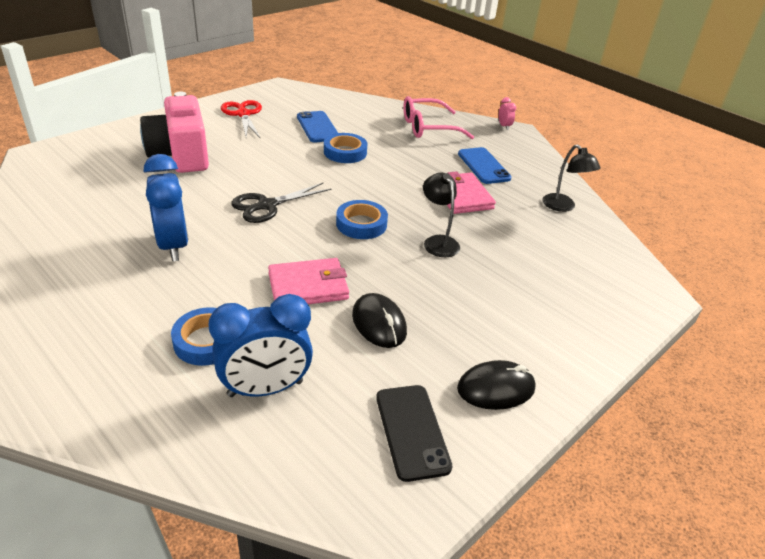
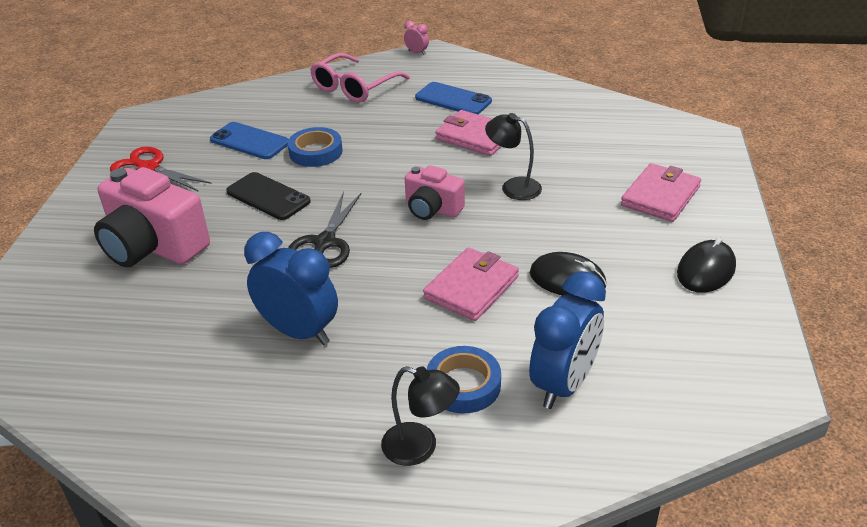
camera: 35 degrees left, 0 degrees up
(361, 224) = (432, 209): blue tape -> pink camera
(412, 431) = (699, 337): black phone -> black phone (268, 197)
(543, 313) = (660, 196): none -> pink wallet
(563, 207) = (560, 102): black lamp -> black lamp (420, 448)

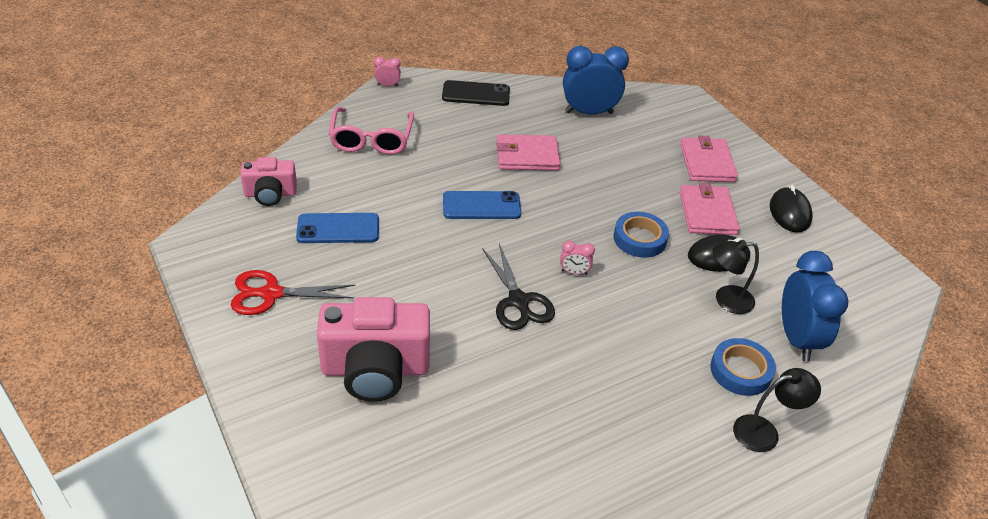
camera: 40 degrees left, 5 degrees up
(268, 197) = (421, 278): black phone -> black phone (476, 94)
(299, 332) = (587, 387): blue clock -> blue clock (589, 112)
(316, 152) = (412, 218): blue tape -> blue tape (639, 239)
(402, 239) = (574, 272): none -> pink clock
(432, 209) = (566, 236): pink camera -> pink camera (270, 194)
(453, 99) = (471, 125): blue phone -> blue phone (481, 206)
(471, 287) = (665, 291): pink wallet -> pink wallet (707, 213)
(513, 187) = (603, 192): black lamp -> black lamp (726, 300)

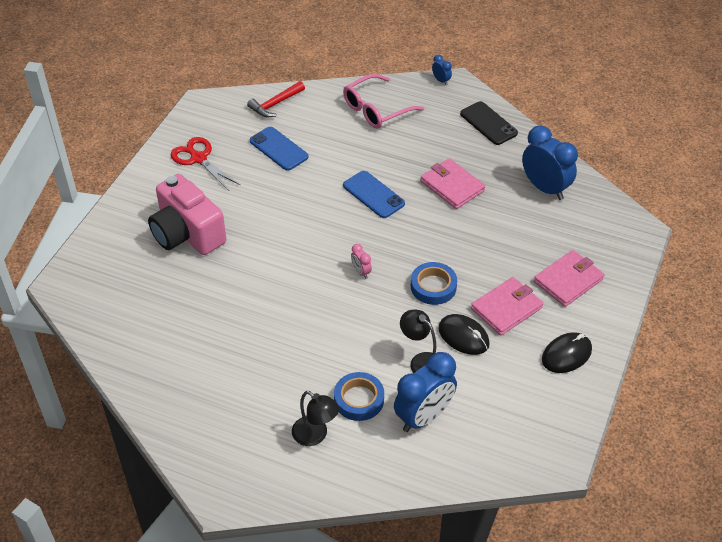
camera: 55 degrees right, 5 degrees up
(270, 194) = (275, 104): pink camera -> red hammer
(387, 85) = (441, 80): pink clock -> blue clock
(518, 301) = (305, 261): black scissors -> none

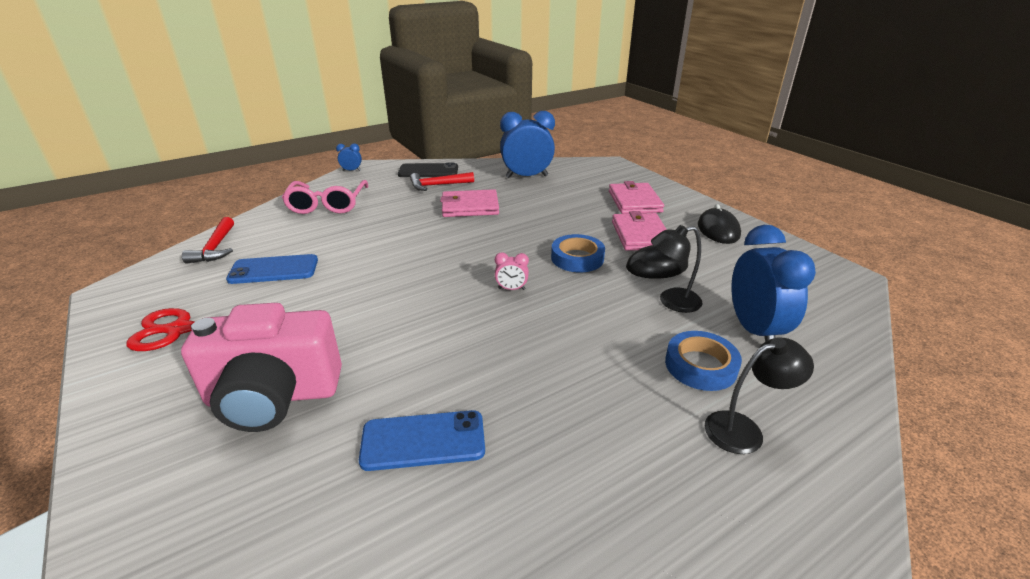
camera: 55 degrees left, 15 degrees down
(373, 195) = (422, 243): blue phone -> blue phone (423, 440)
(469, 145) = (437, 185): none -> red hammer

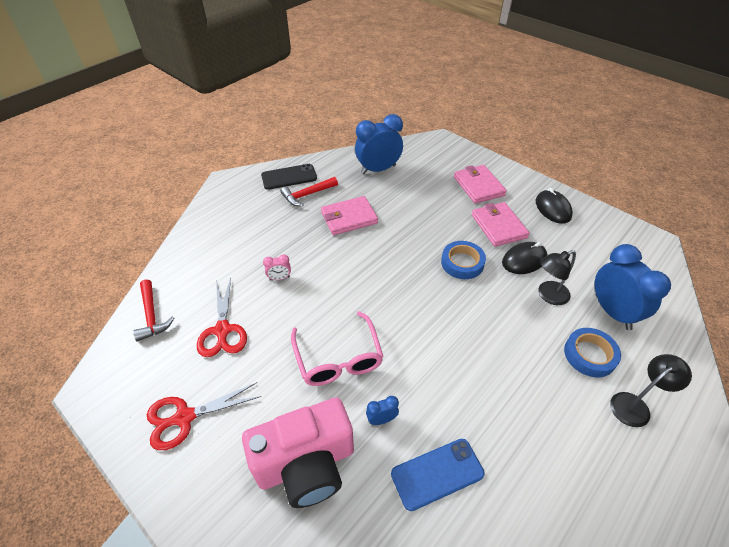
camera: 15 degrees left, 15 degrees up
(274, 270) = (222, 330): blue phone -> red scissors
(327, 204) = (221, 238): pink glasses -> pink glasses (338, 358)
(351, 170) = (217, 188): blue clock -> blue clock (382, 419)
(511, 289) = (428, 308): pink clock -> pink clock (279, 278)

